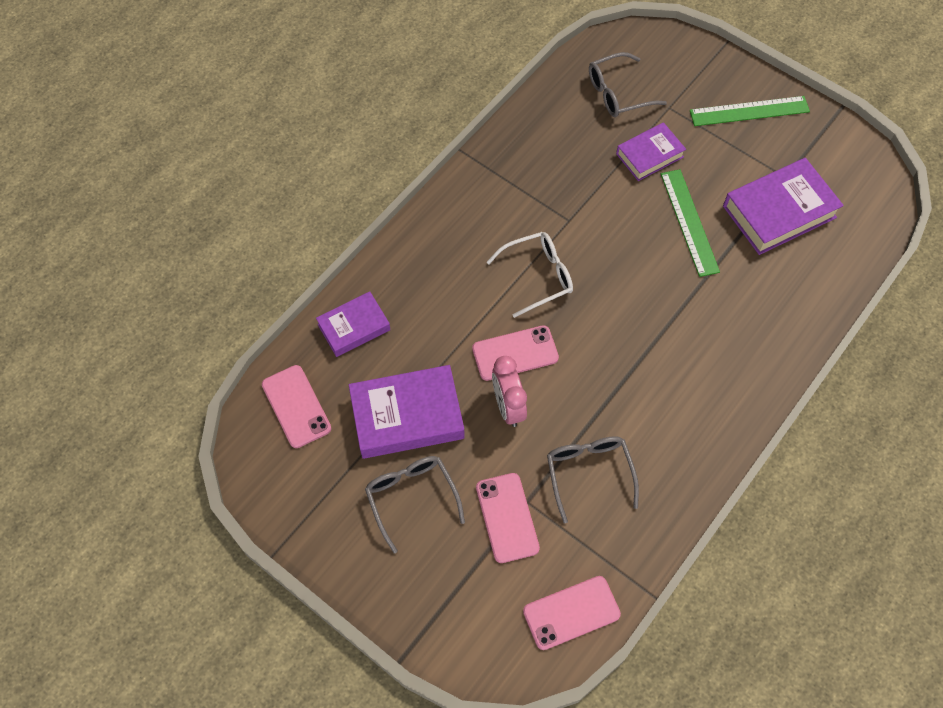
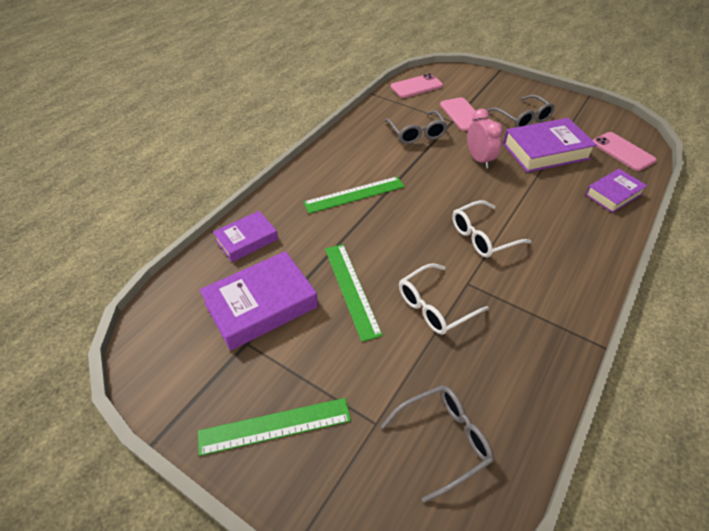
camera: 175 degrees right, 15 degrees down
(515, 353) = (484, 187): pink phone -> none
(607, 198) = (434, 306): none -> white glasses
(649, 155) = (395, 356): purple book -> purple book (247, 240)
(686, 352) = (354, 195): none -> green ruler

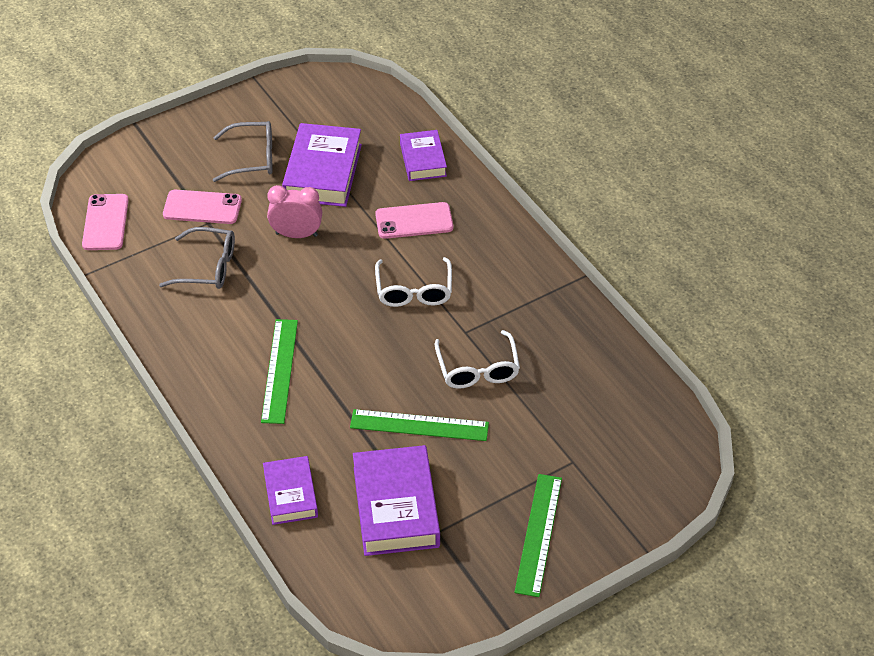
camera: 65 degrees left, 0 degrees up
(443, 440) = (609, 423): grey glasses -> none
(622, 151) = (367, 112): pink phone -> pink phone (414, 221)

